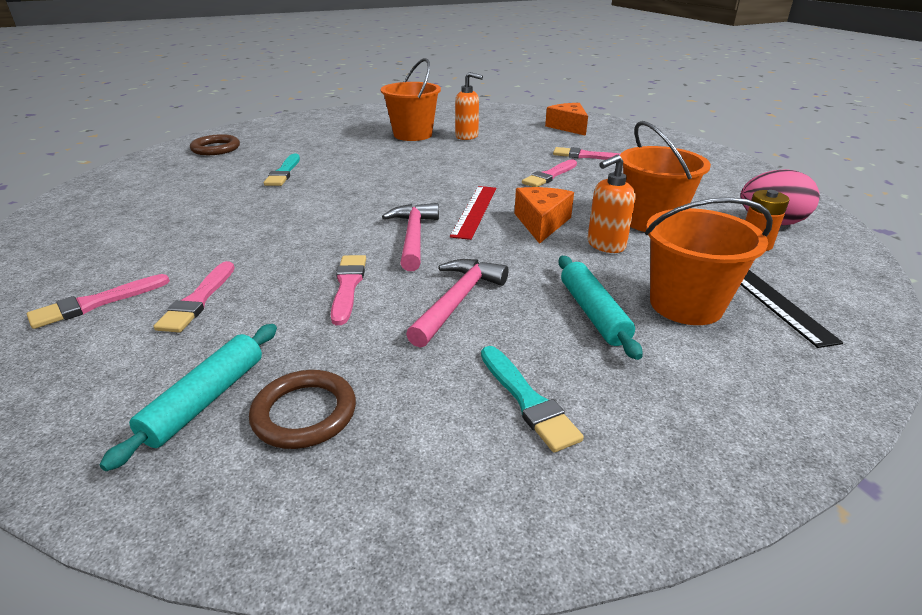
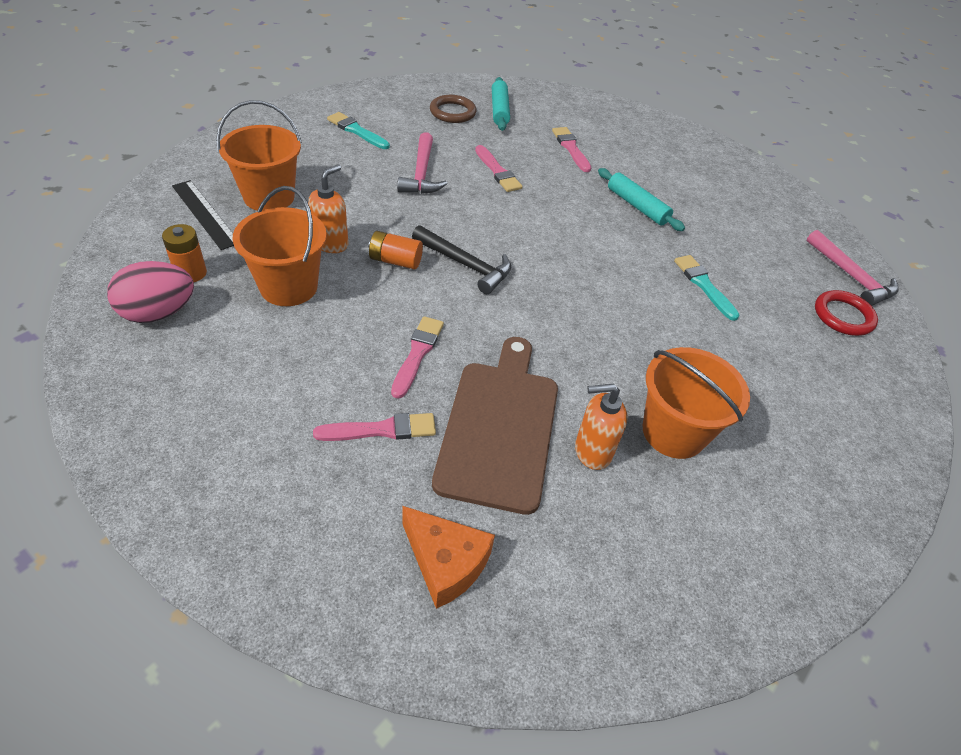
camera: 150 degrees right, 15 degrees up
(96, 303) = (620, 137): pink brush -> none
(216, 148) = (843, 316): brown ring -> red ring
(413, 237) = (492, 221): pink hammer -> pink hammer (851, 276)
(474, 211) = (465, 265): red ruler -> black hammer
(513, 148) = (500, 427): none -> brown cutting board
(541, 223) = (395, 261): orange cheese -> orange battery
(593, 313) = (332, 180): turquoise rolling pin -> turquoise rolling pin (637, 206)

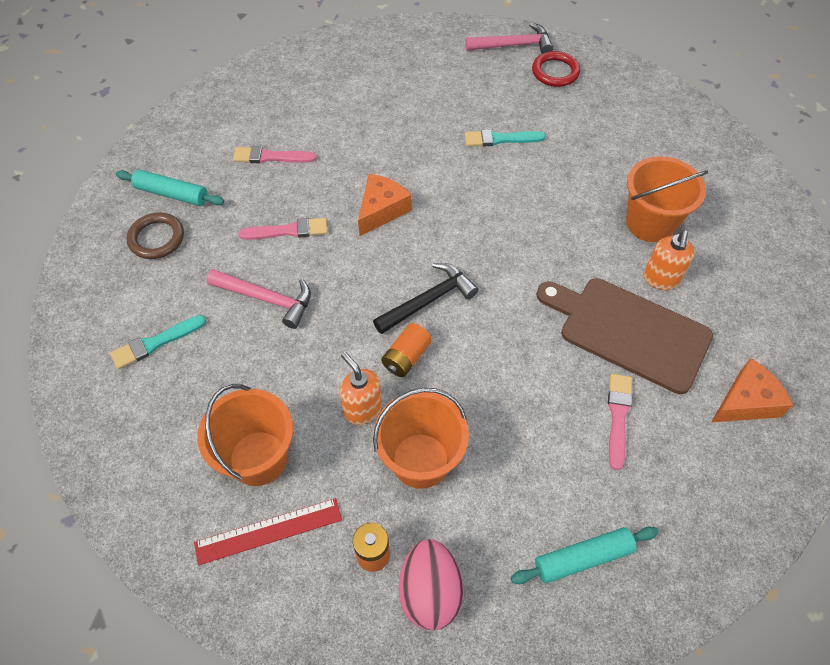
camera: 65 degrees left, 10 degrees up
(205, 214) = (268, 531): black ruler -> red ruler
(417, 353) = (536, 369): pink brush -> none
(554, 219) = (381, 210): none -> orange cheese
(637, 206) = (382, 141): turquoise rolling pin -> turquoise rolling pin (583, 558)

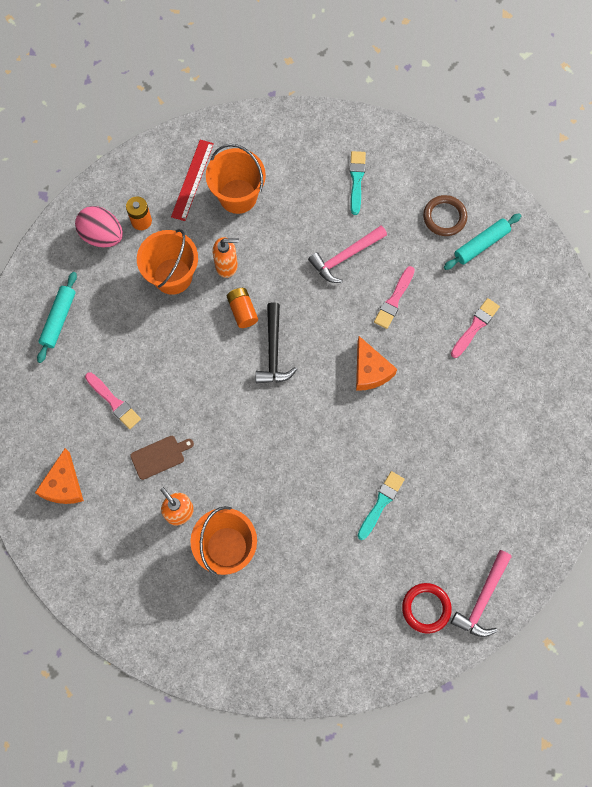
camera: 125 degrees right, 15 degrees up
(628, 331) = (160, 456): brown cutting board -> brown cutting board, size x0.46

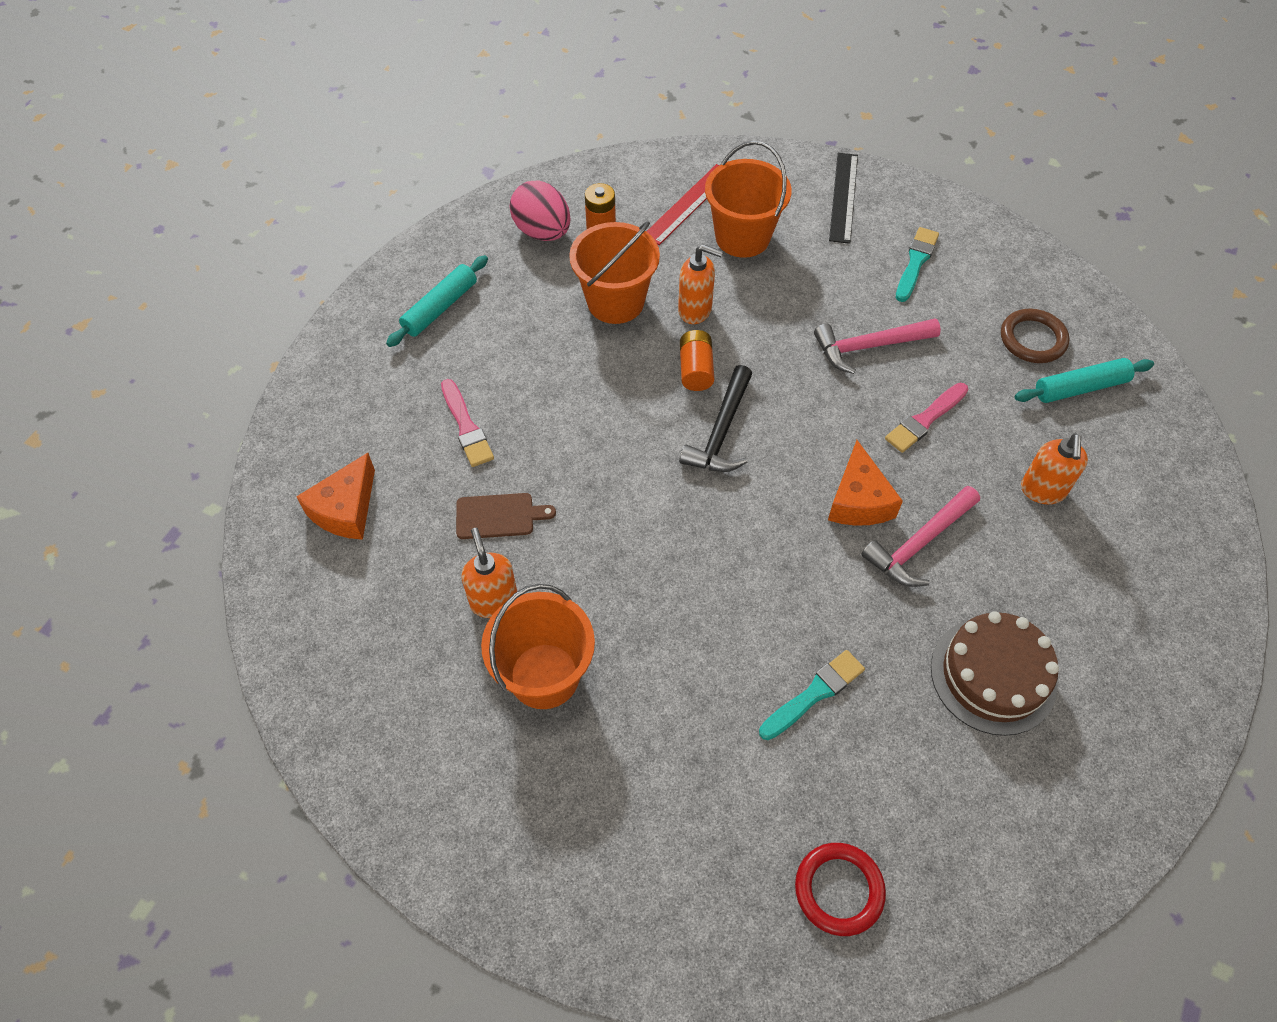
camera: 20 degrees right, 15 degrees down
(294, 140) = (843, 197): none -> black ruler
(475, 326) = (1042, 490): pink brush -> orange soap dispenser
(475, 457) = (993, 675): none -> brown cake
(482, 599) = (945, 911): pink hammer -> pink hammer (919, 543)

